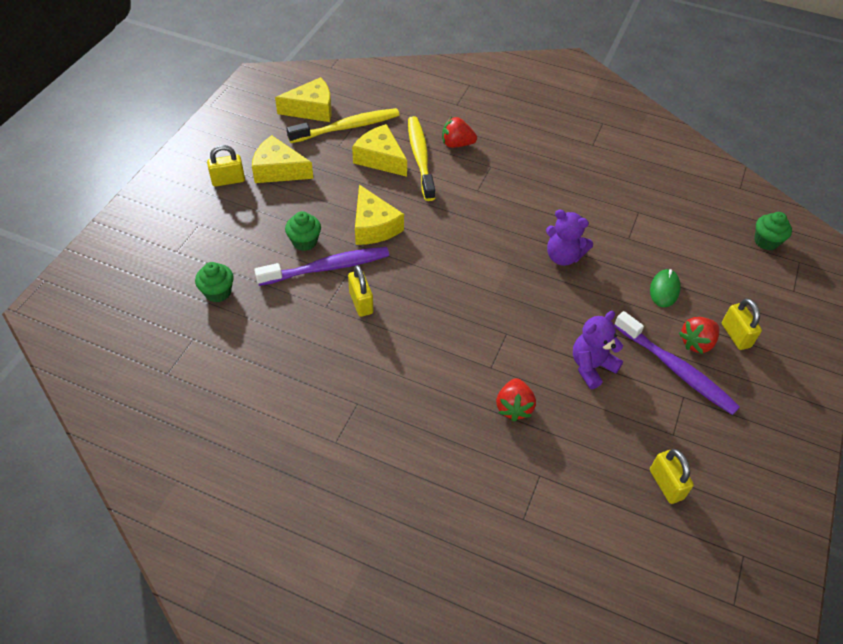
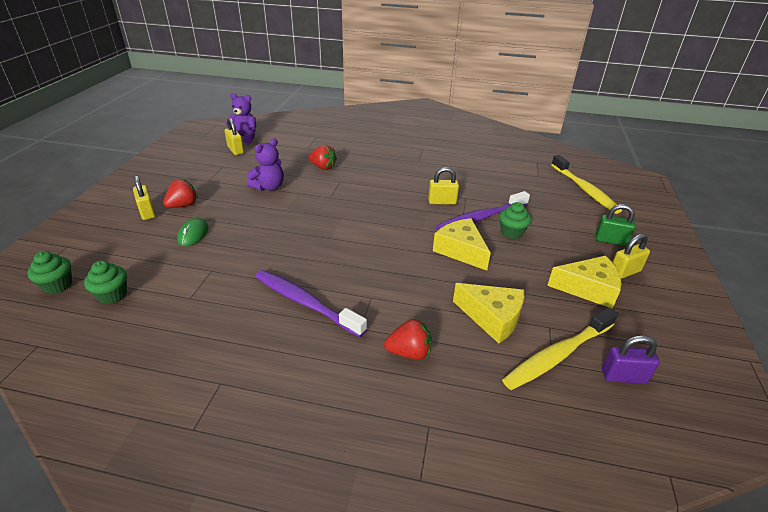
camera: 170 degrees right, 15 degrees down
(204, 216) = (611, 240): none -> green padlock
(218, 292) = (547, 197): green cupcake -> green cupcake (112, 295)
(311, 109) = (623, 376): yellow cheese -> purple padlock
(361, 302) = (442, 202): yellow padlock -> yellow padlock turned 60 degrees counterclockwise
(420, 157) = (447, 326): yellow toothbrush -> yellow toothbrush (584, 189)
(513, 407) = (323, 167): red strawberry -> red strawberry turned 120 degrees clockwise
(563, 256) = (281, 247): purple teddy bear -> purple teddy bear (244, 138)
(676, 369) = (207, 191): purple toothbrush -> purple toothbrush (305, 303)

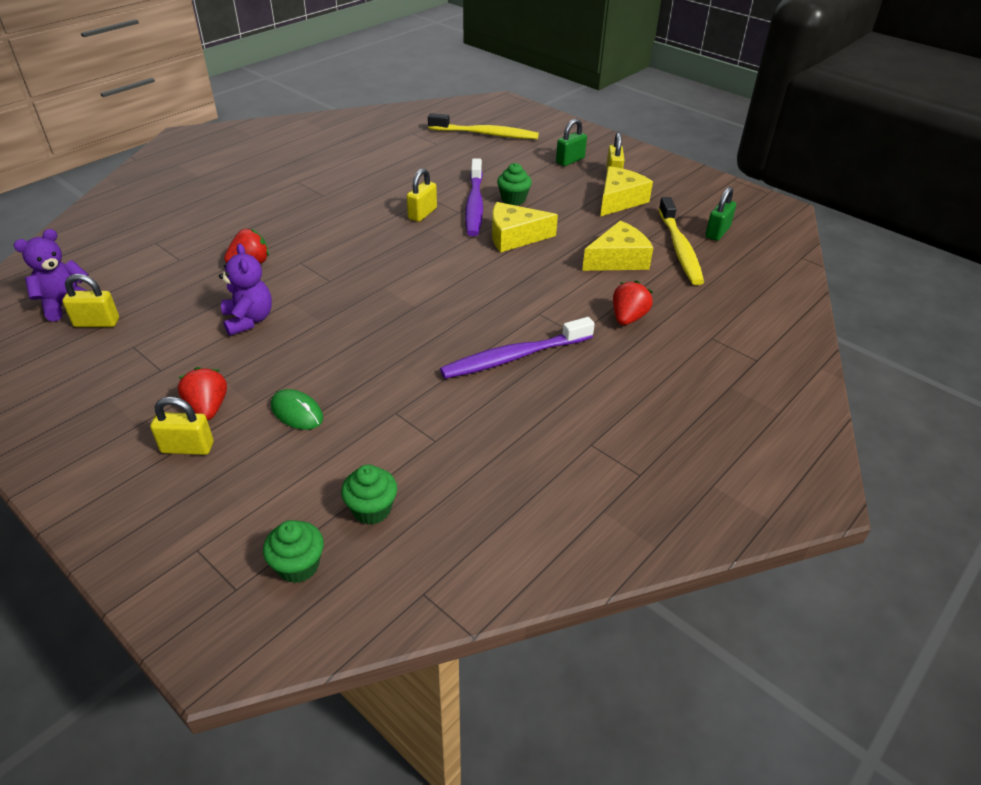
camera: 60 degrees left, 5 degrees up
(623, 376) = (717, 232): purple padlock -> green padlock

